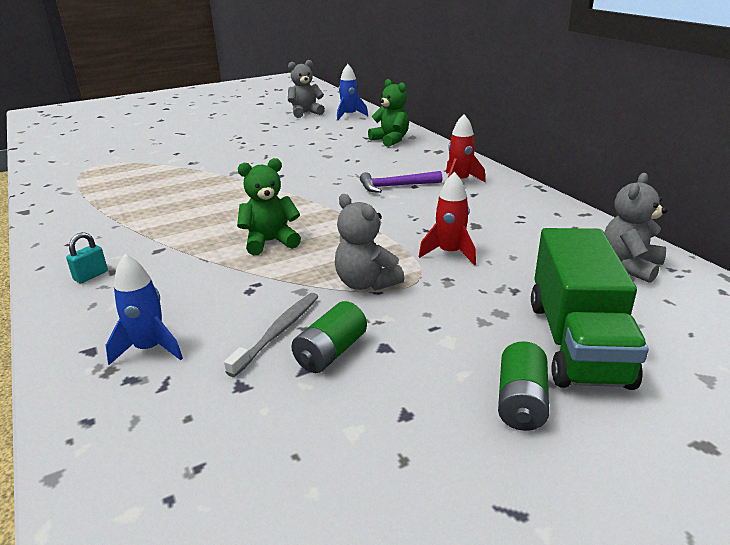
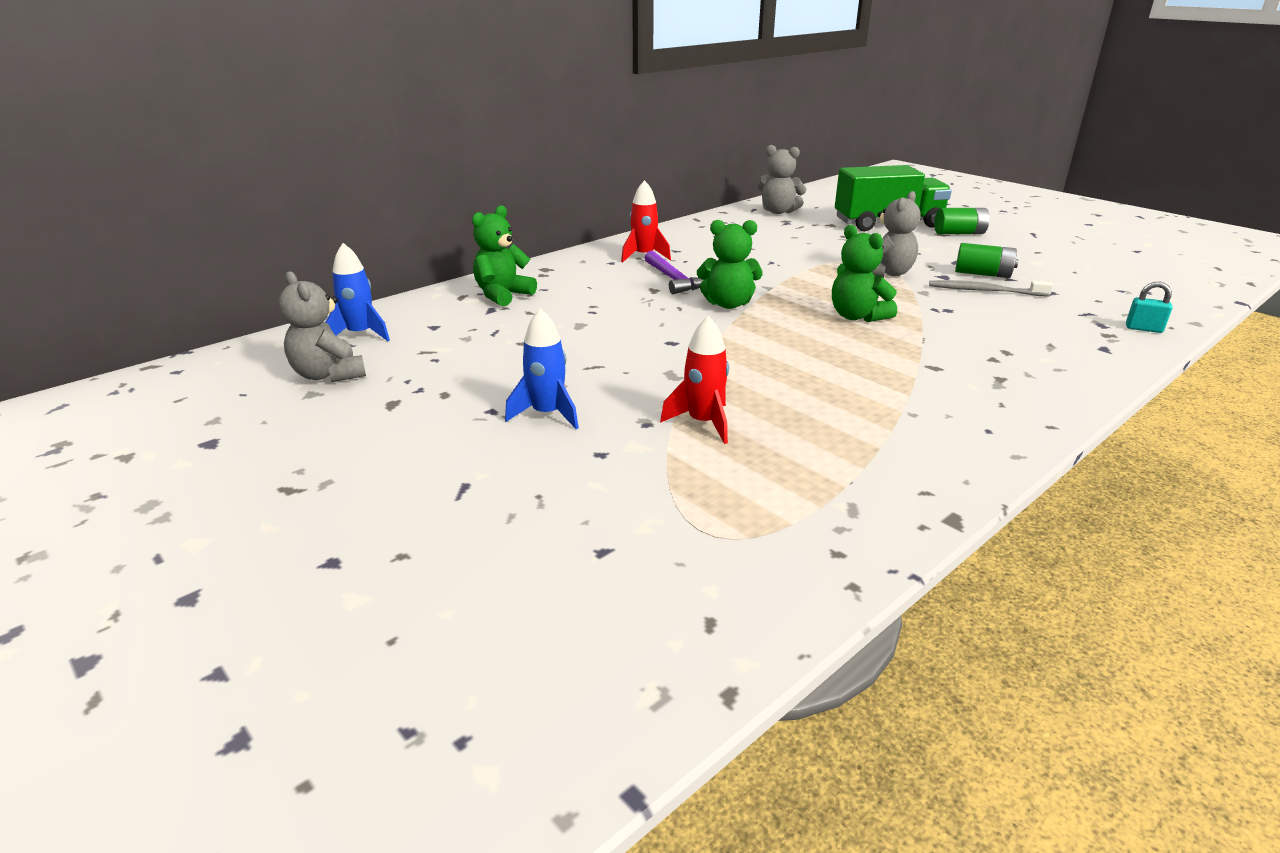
camera: 105 degrees left, 0 degrees up
(91, 276) = (1023, 387): turquoise padlock -> turquoise padlock (1143, 329)
(150, 349) = (1066, 327): blue rocket -> blue rocket (547, 414)
(332, 198) = (728, 304): none -> green teddy bear
(449, 253) = (808, 253): red rocket -> red rocket (703, 423)

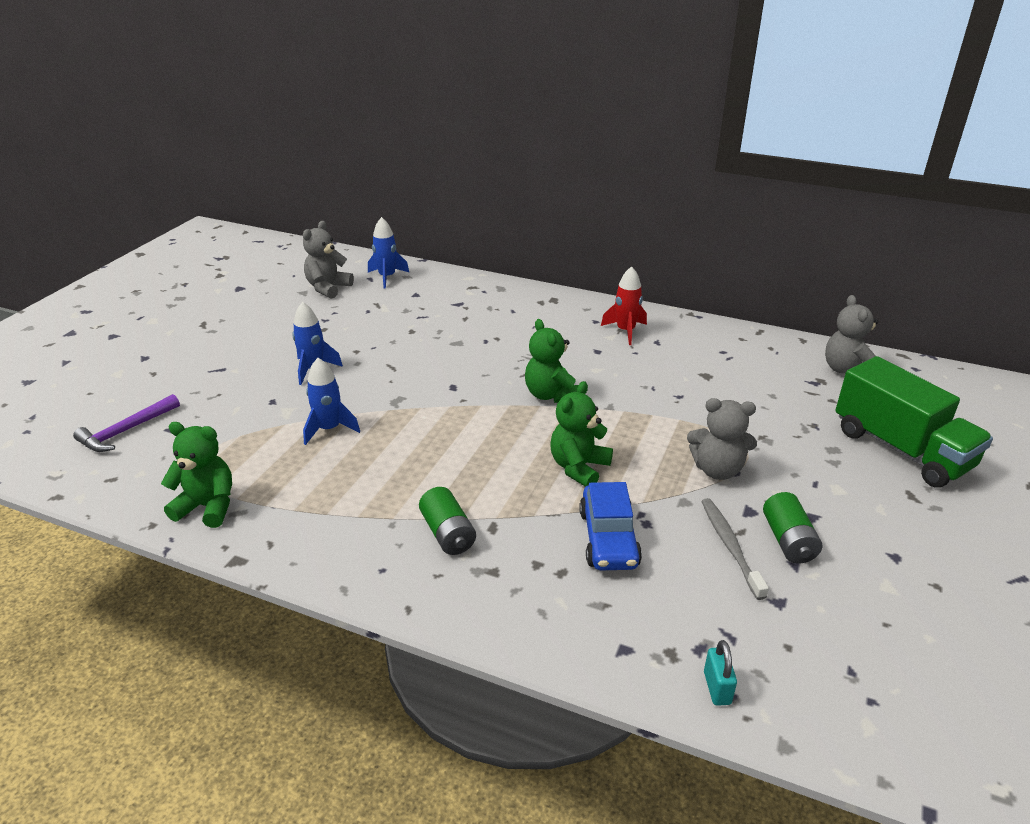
camera: 65 degrees right, 5 degrees up
(503, 295) = (487, 300): green teddy bear -> green teddy bear (207, 507)
(674, 280) = (583, 358): purple hammer -> purple hammer (126, 431)
(703, 423) = (329, 429): red rocket -> blue rocket
(959, 233) = (933, 509): green battery -> green battery (448, 533)
(965, 326) = (608, 538): none -> blue car

